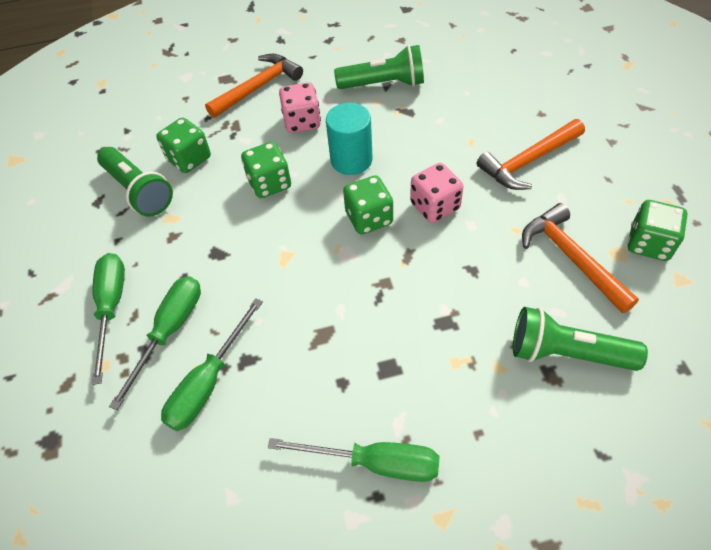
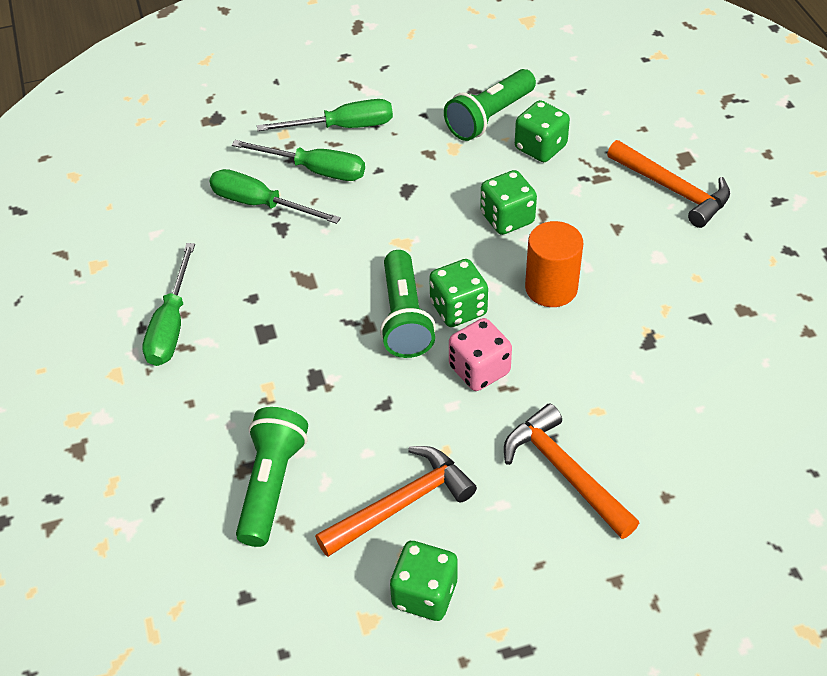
camera: 85 degrees right, 5 degrees down
(302, 122) = (614, 237): pink dice -> none
(351, 160) = (551, 288): turquoise cylinder -> orange cylinder
(384, 84) = (701, 314): green flashlight -> green flashlight (404, 318)

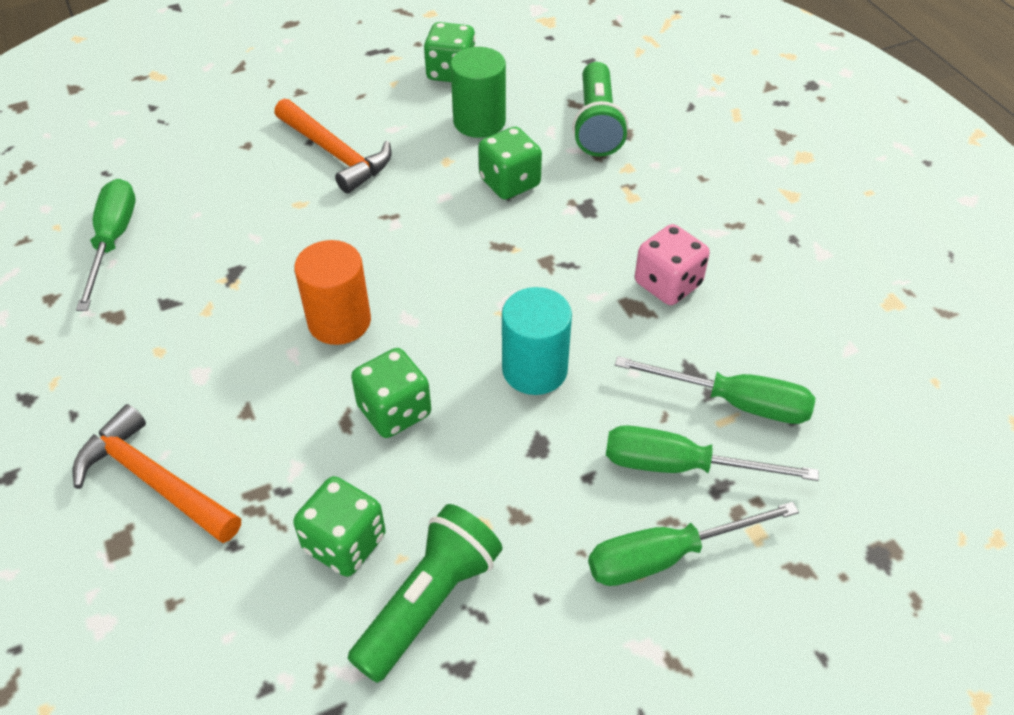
camera: 170 degrees right, 0 degrees up
(171, 325) = (763, 244): green screwdriver -> green screwdriver (113, 241)
(399, 238) = (534, 369): none -> turquoise cylinder
(402, 504) = (479, 121): orange hammer -> green cylinder
(404, 318) = (508, 273): green flashlight -> none
(458, 309) = (448, 288): green dice -> green dice (509, 182)
(479, 370) = (419, 228): pink dice -> pink dice (668, 284)

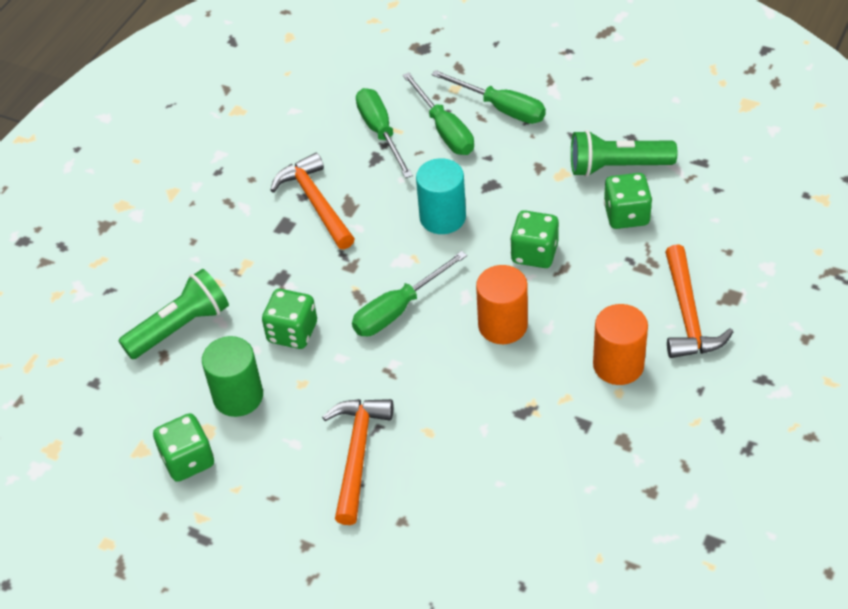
camera: 125 degrees left, 0 degrees up
(113, 241) = (573, 506): green screwdriver -> green screwdriver (398, 309)
(183, 373) = (618, 365): none -> orange cylinder
(668, 284) = (315, 202): pink dice -> orange hammer

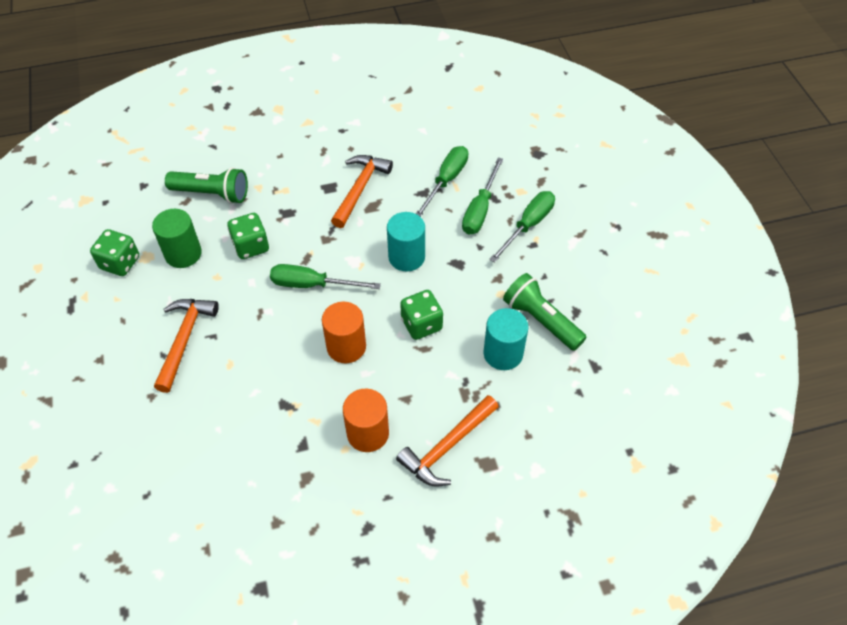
camera: 45 degrees right, 5 degrees up
(357, 454) = (184, 339): orange hammer -> orange hammer turned 45 degrees counterclockwise
(501, 108) = (528, 225): green screwdriver -> green screwdriver turned 135 degrees counterclockwise
(626, 215) = (503, 353): green dice -> turquoise cylinder

